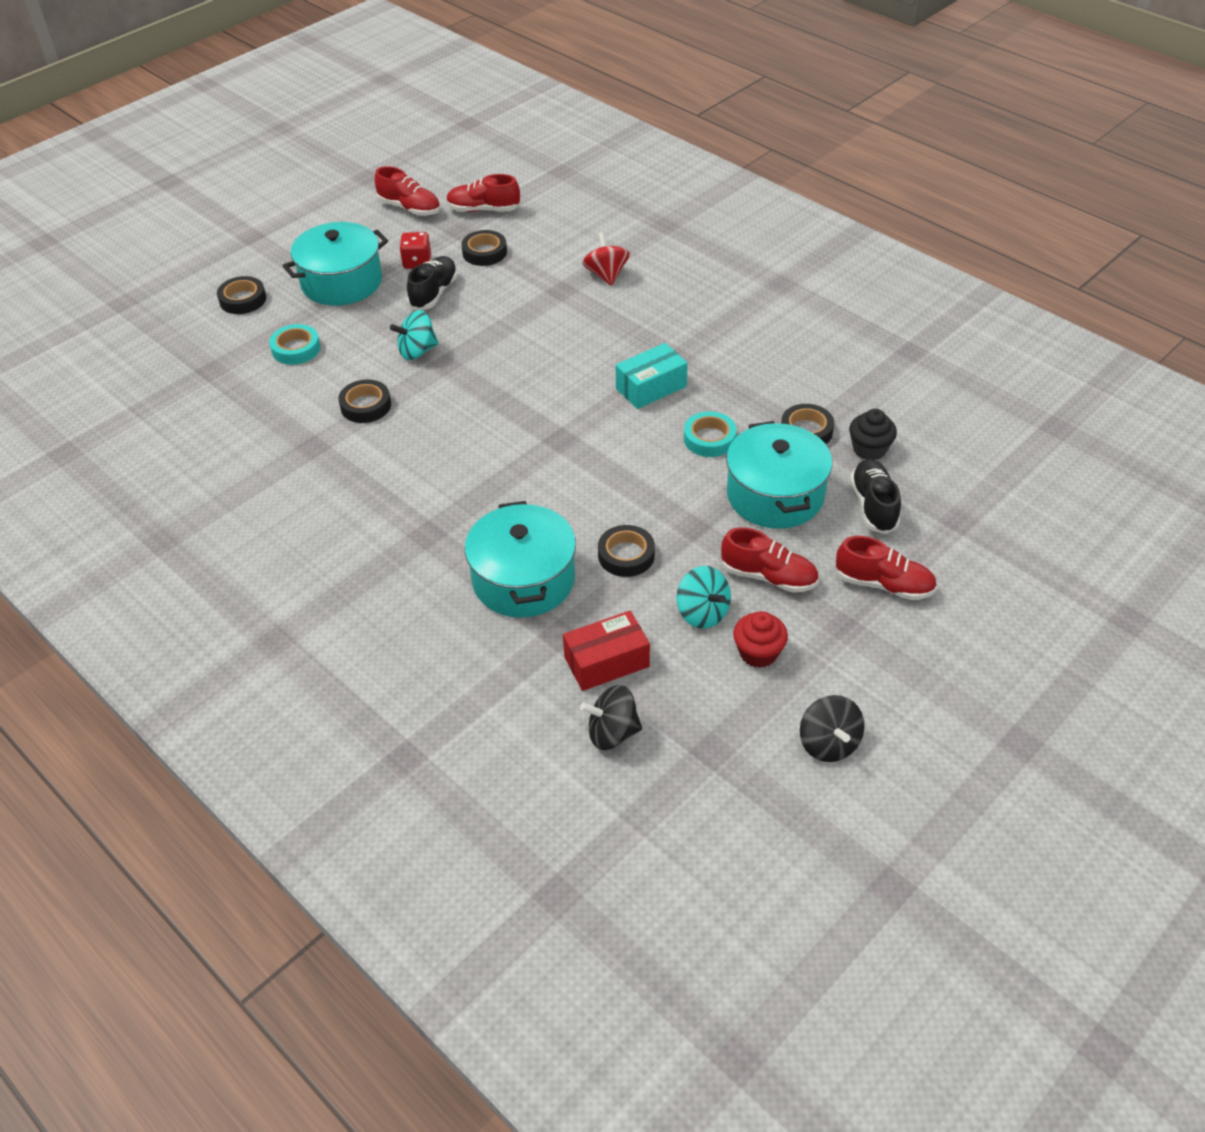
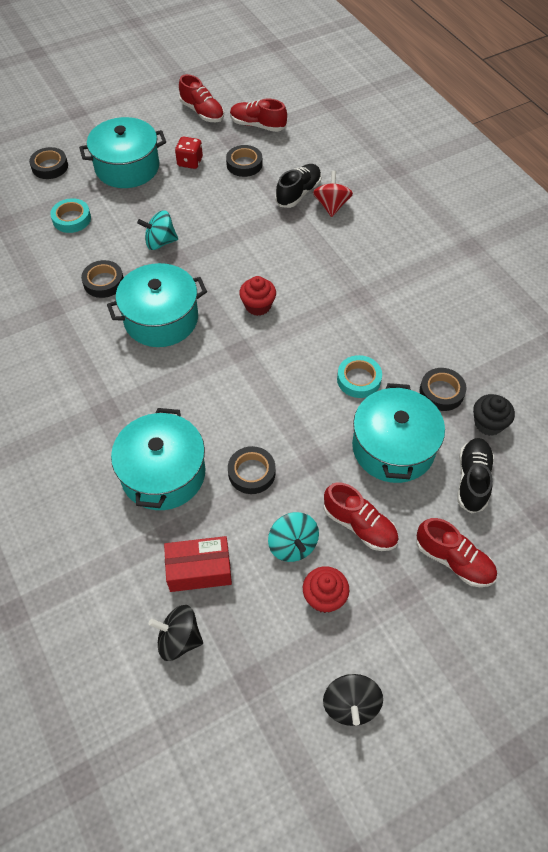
camera: 15 degrees right, 10 degrees up
(434, 293) = (192, 193): black shoe -> black shoe (298, 193)
(453, 428) = (161, 319): none -> turquoise pot
(563, 391) = (258, 306): none -> red cupcake
(651, 387) = (329, 319): turquoise box -> none

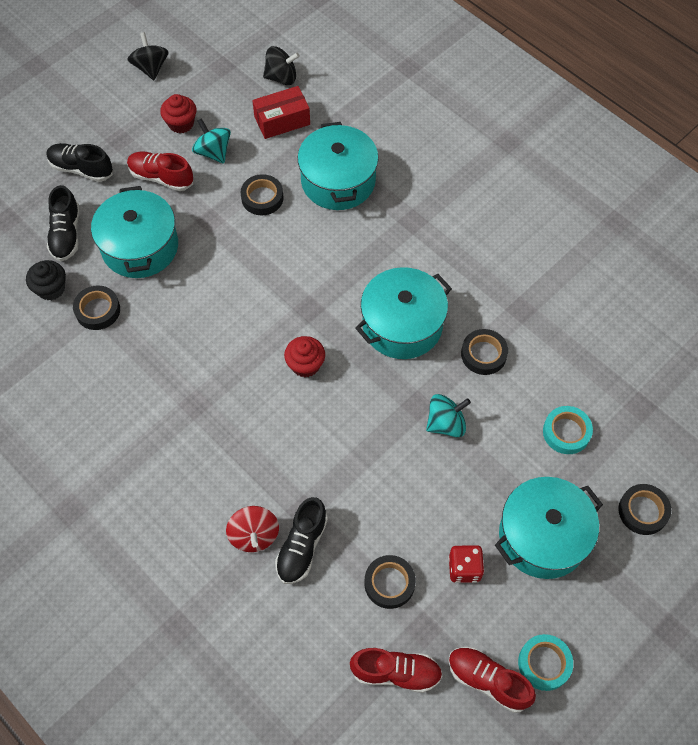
camera: 165 degrees right, 5 degrees up
(358, 379) = (182, 305): turquoise tape -> turquoise tape (544, 663)
(453, 560) = (81, 169): red shoe -> black shoe

